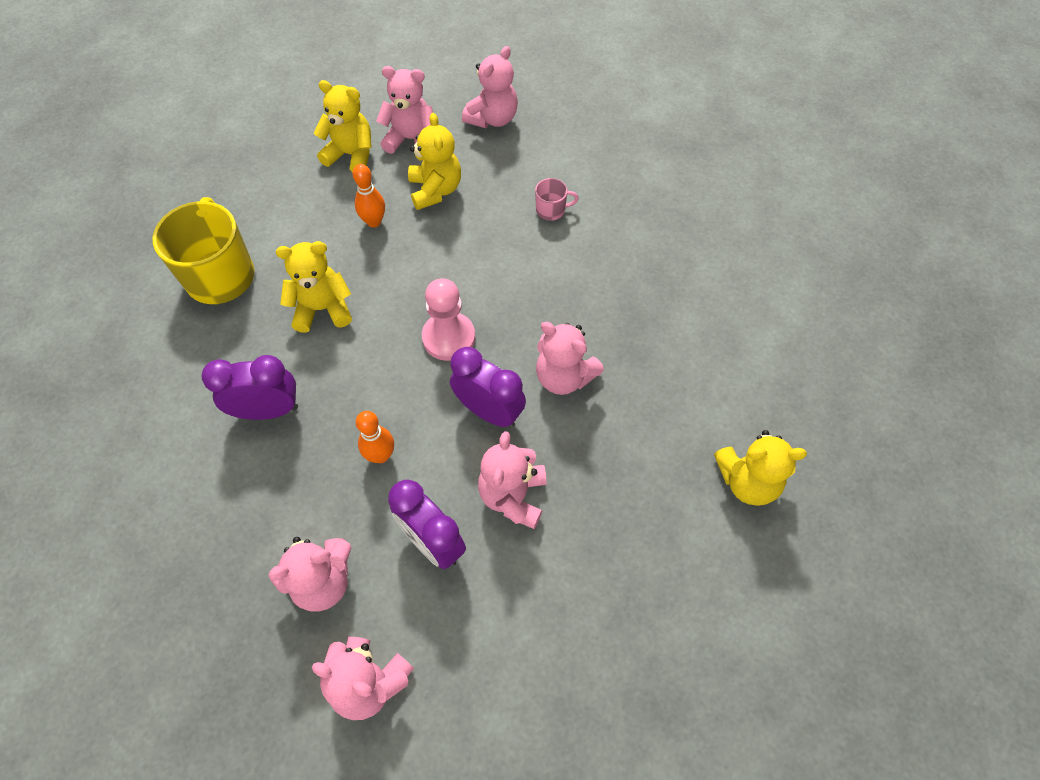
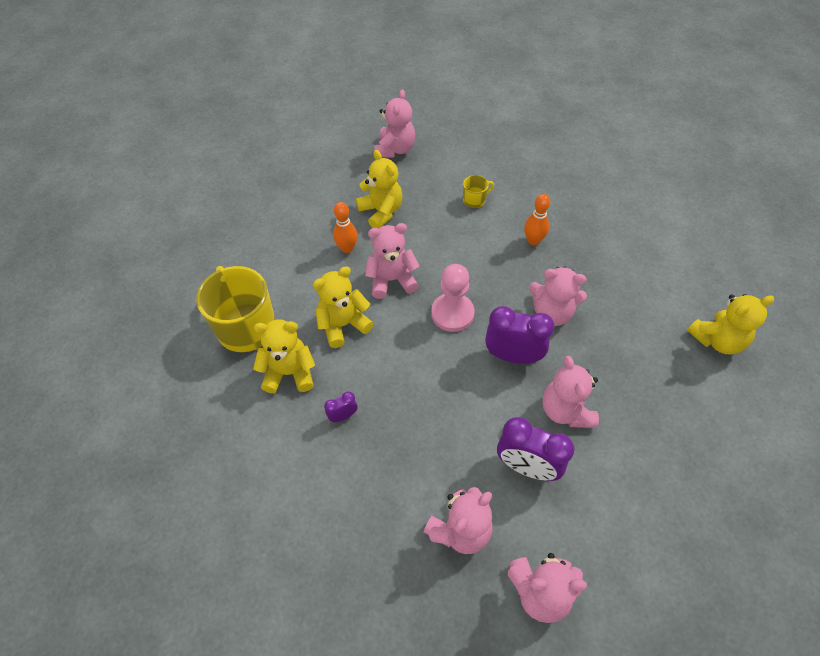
camera: 20 degrees left, 5 degrees down
(268, 410) = (343, 416): purple clock -> purple clock, size x0.49
(351, 155) = (301, 205): yellow teddy bear -> yellow teddy bear (289, 373)
(381, 455) = (451, 417): orange bowling pin -> orange bowling pin (533, 241)
(411, 139) = (342, 181): pink teddy bear -> pink teddy bear (391, 280)
(551, 210) = (475, 200): pink mug -> yellow mug

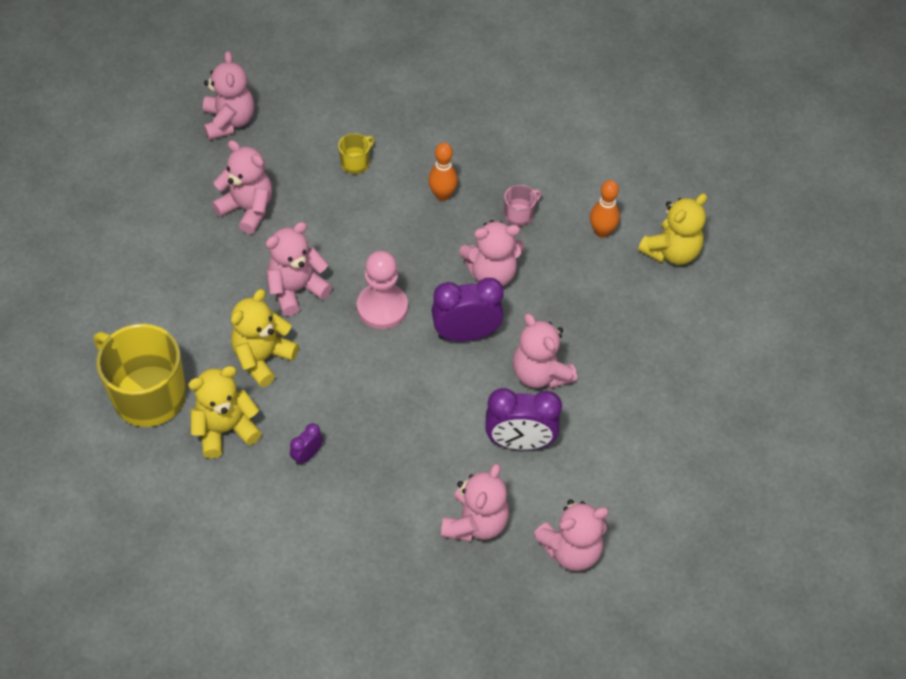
camera: 25 degrees left, 0 degrees up
(347, 248) = (226, 267): orange bowling pin -> orange bowling pin (602, 231)
(381, 212) = (247, 209): yellow teddy bear -> pink teddy bear
(591, 273) = (519, 215): none -> pink mug

